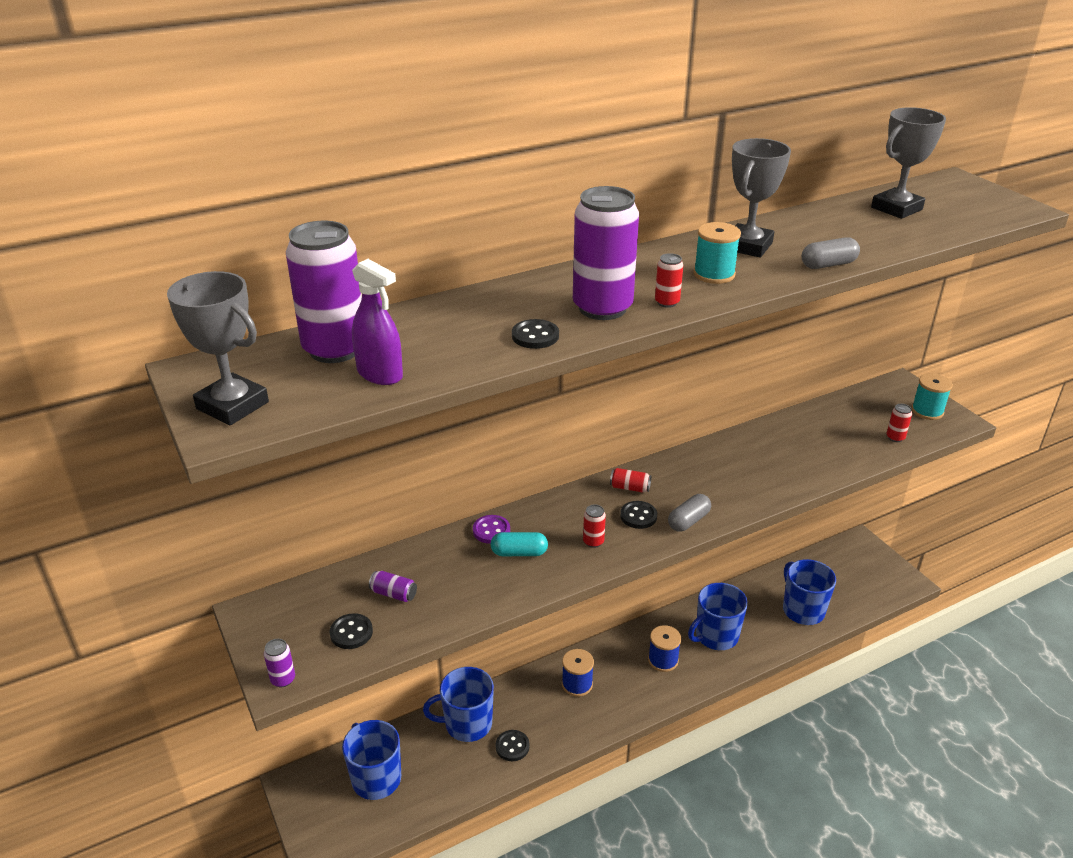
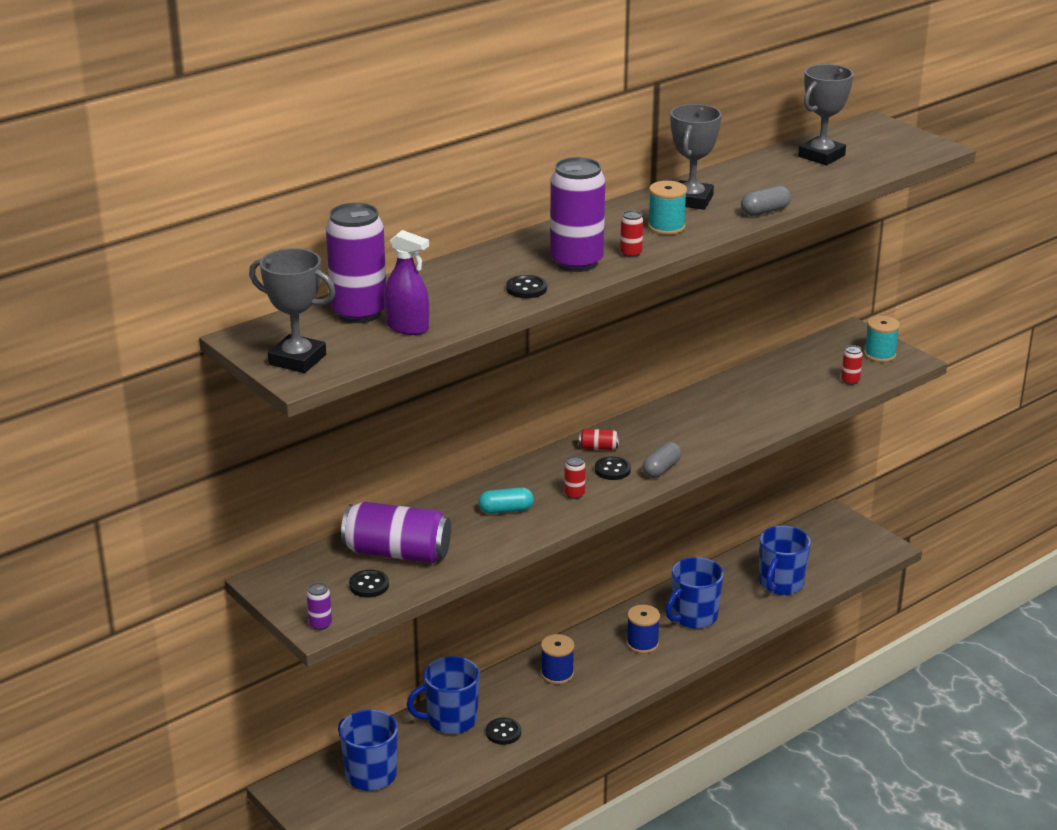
camera: 10 degrees left, 5 degrees down
(393, 594) = (397, 553): purple can -> purple can, size x2.39
(491, 530) = (473, 495): purple button -> none
(802, 610) = (780, 584): blue mug -> blue mug turned 120 degrees counterclockwise

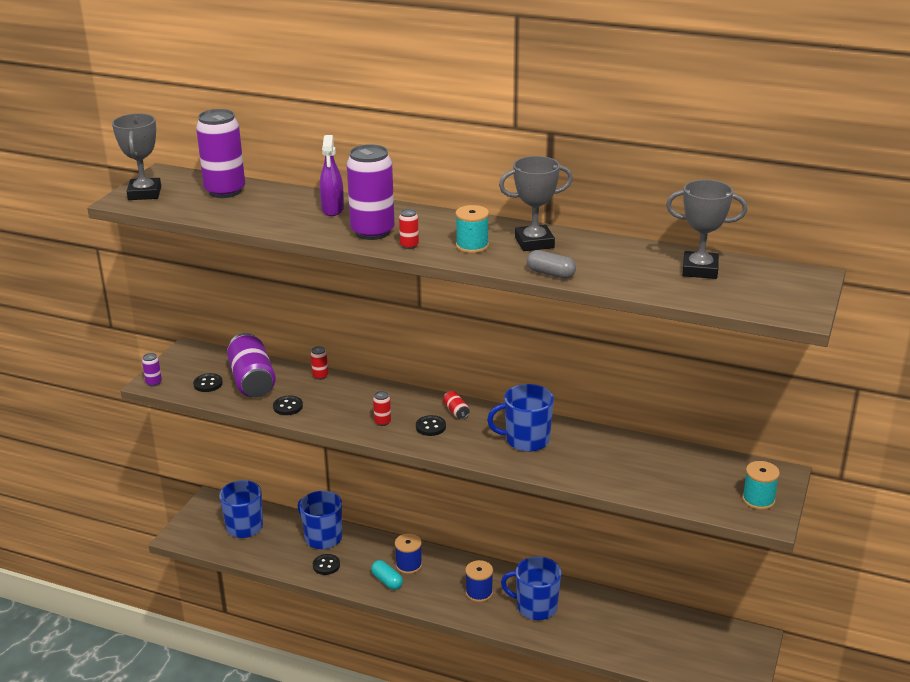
camera: 60 degrees right, 0 degrees up
(408, 327) = (216, 210): purple spray bottle -> purple spray bottle (332, 209)
(506, 510) = (338, 402): turquoise capsule -> turquoise capsule (387, 581)
(526, 289) = (311, 228): black button -> black button (288, 406)
(661, 469) = (452, 447): grey capsule -> none
(780, 584) = (624, 640): blue mug -> blue mug (526, 440)
(850, 381) = (691, 497): red can -> red can (320, 376)

